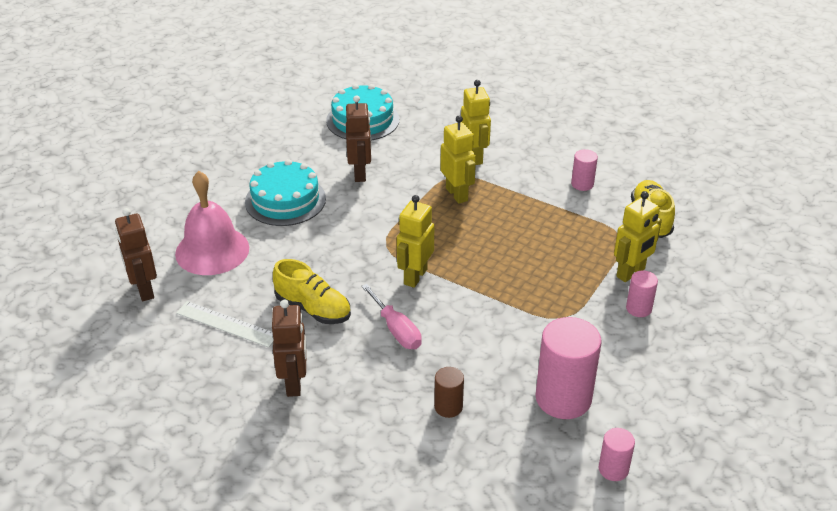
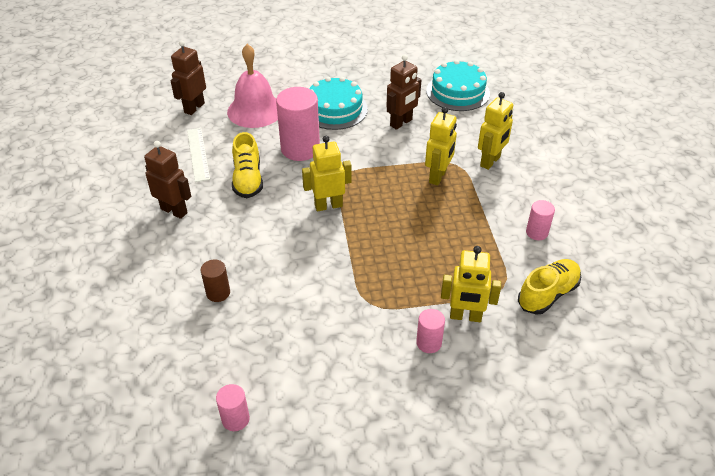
camera: 50 degrees right, 5 degrees up
(294, 383) = (174, 211): brown robot -> brown robot turned 105 degrees counterclockwise
(396, 330) = (267, 227): pink screwdriver -> none
(563, 398) = (283, 350): pink cylinder -> pink cylinder (300, 149)

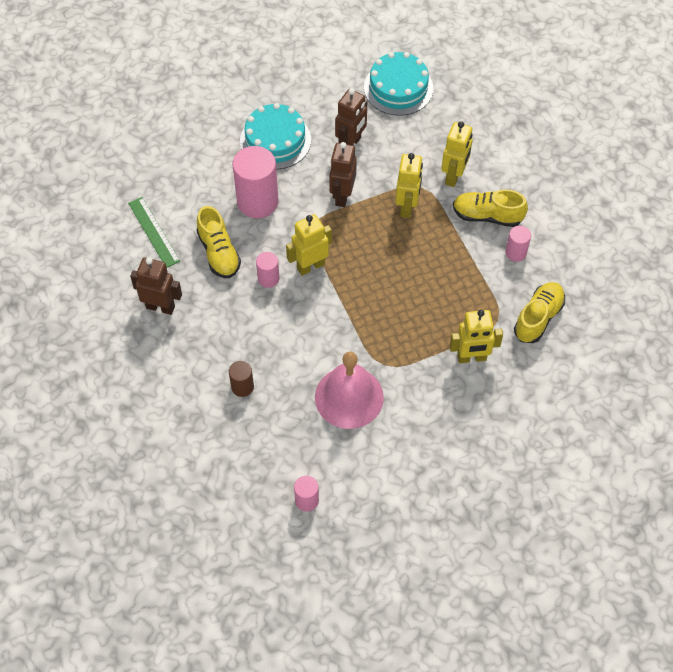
camera: 15 degrees left, 15 degrees up
(194, 108) = (122, 170): brown robot -> brown robot (342, 196)
(198, 154) = (154, 232): white ruler -> green ruler
(255, 110) = (190, 160): pink bell -> pink bell (349, 397)
(429, 343) = (446, 391): pink cylinder -> pink cylinder (268, 279)
(515, 197) = (487, 216): none -> yellow shoe

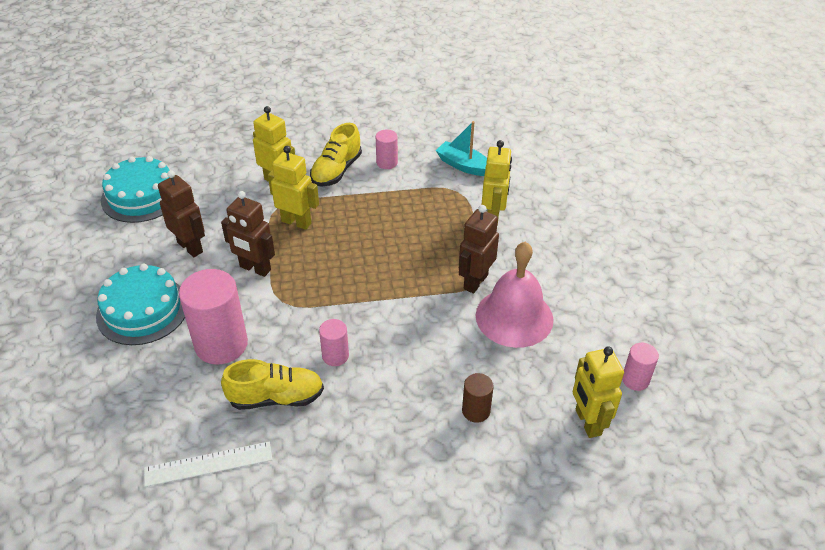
camera: 75 degrees left, 15 degrees down
(154, 232) = (208, 464): green ruler -> white ruler
(160, 307) = (330, 478): brown robot -> brown robot (475, 282)
(310, 266) = (335, 314): yellow robot -> yellow robot (587, 422)
(538, 318) = (463, 165): yellow shoe -> turquoise boat

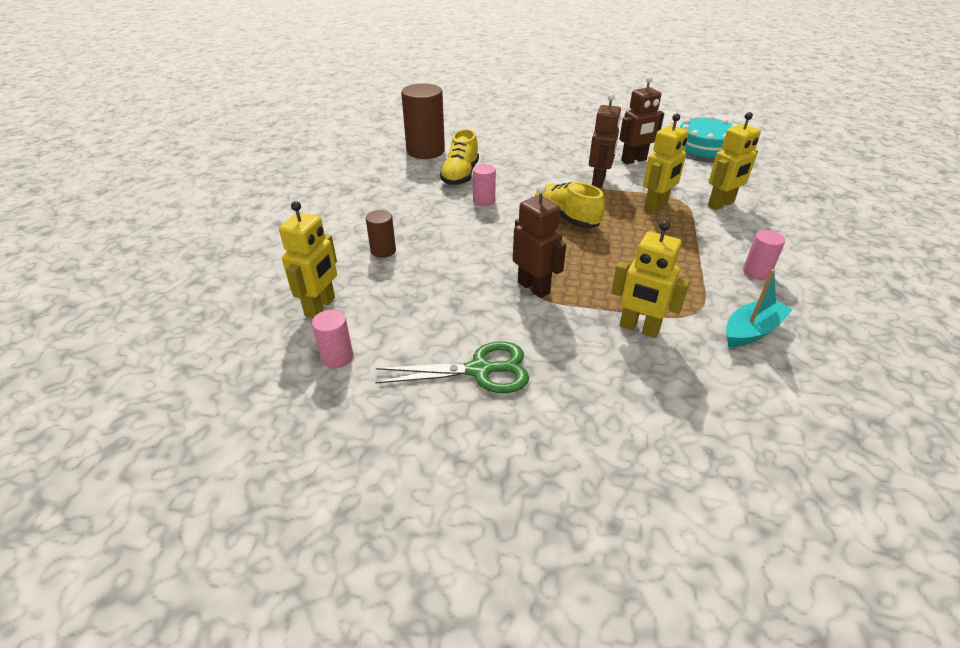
camera: 110 degrees right, 5 degrees down
(142, 310) = (570, 141): turquoise cake -> none
(208, 464) = (425, 151): white ruler -> brown cylinder
(221, 344) = (522, 162): pink cylinder -> none
(255, 268) = (599, 182): brown robot -> brown robot turned 150 degrees clockwise
(336, 171) = (739, 238): yellow shoe -> yellow shoe (565, 218)
(514, 317) = (472, 299): pink bell -> none
(587, 422) = (320, 307): yellow robot -> yellow robot turned 105 degrees clockwise
(590, 290) = (480, 370): none -> green scissors

